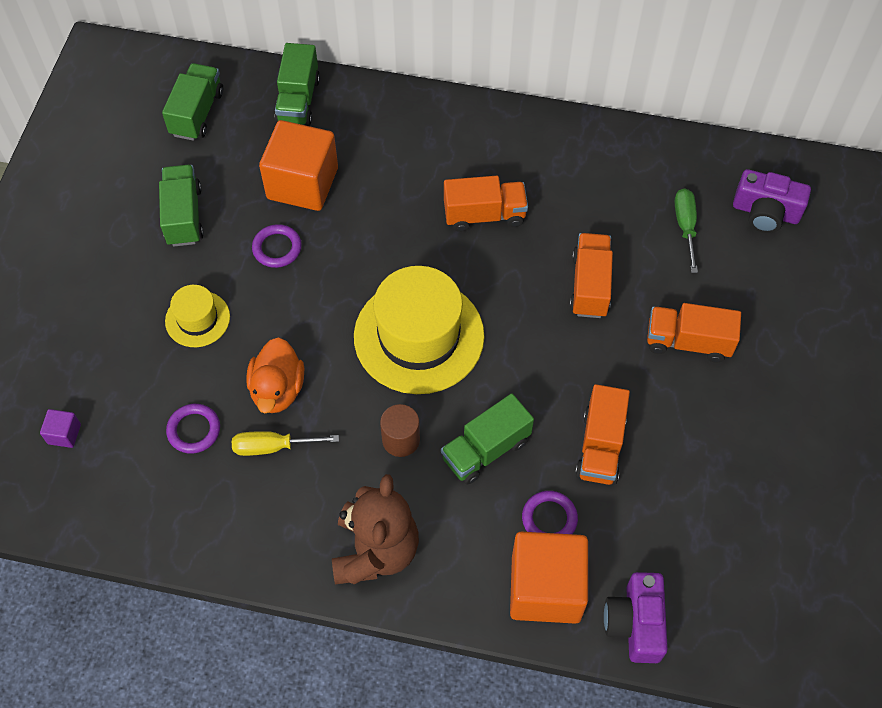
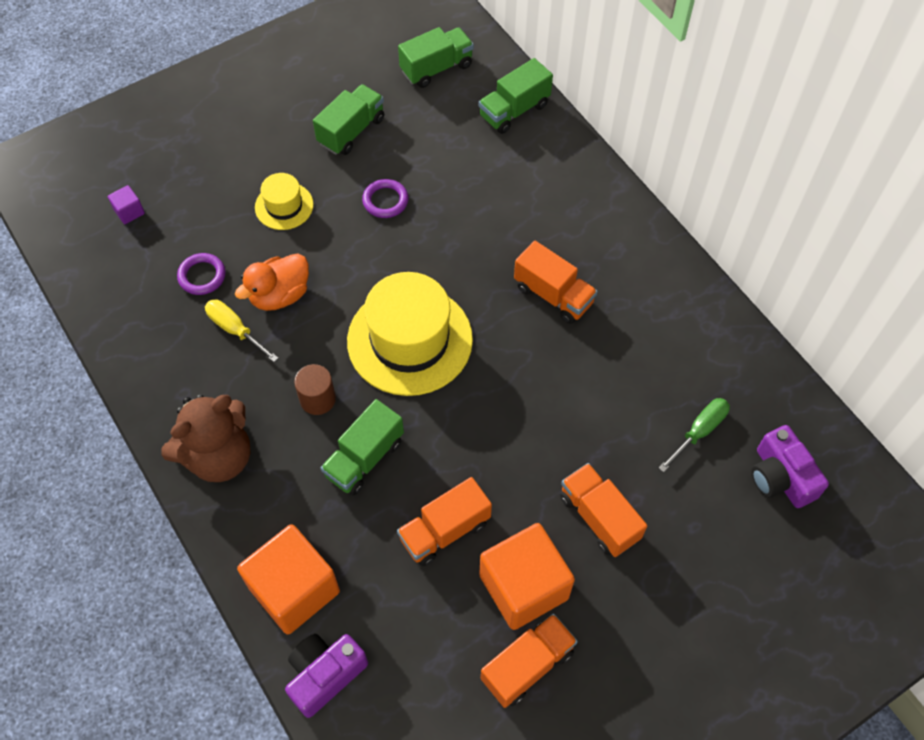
camera: 45 degrees right, 0 degrees up
(302, 183) = (452, 170): orange cube -> orange cube (523, 587)
(486, 450) = (364, 458): green truck -> green truck turned 60 degrees counterclockwise
(549, 519) = (351, 545): purple ring -> none
(590, 285) = (572, 411): orange truck -> orange truck (527, 665)

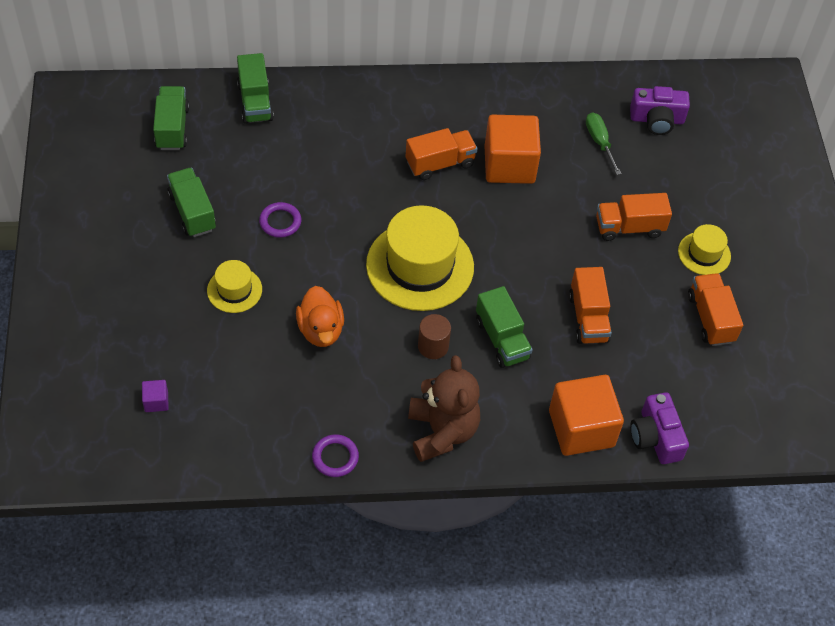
camera: 65 degrees left, 5 degrees down
(202, 276) = (263, 375): purple ring -> purple ring (335, 457)
(235, 330) = (333, 373): yellow screwdriver -> none
(523, 587) = (655, 293): orange cube -> orange cube (509, 165)
(618, 617) = (704, 254): none -> yellow hat

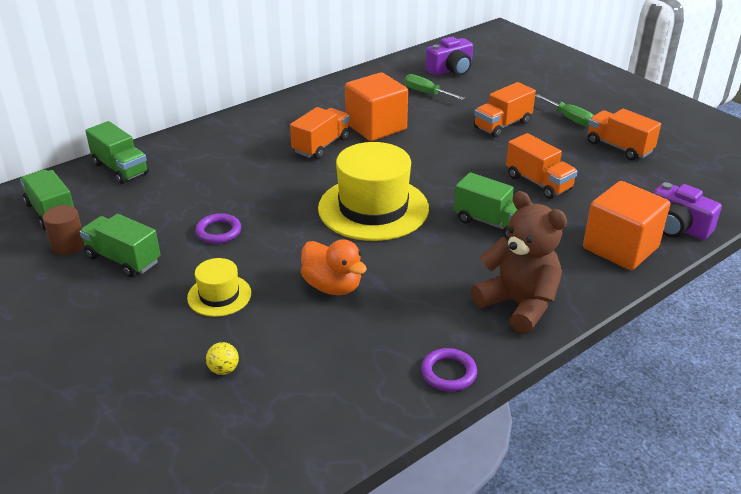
camera: 30 degrees left, 20 degrees down
(156, 401) = (217, 423): purple cube -> none
(190, 360) = (224, 370): none -> yellow ball
(433, 346) = (443, 252): brown cylinder -> brown cylinder (68, 245)
(704, 254) = (569, 118): yellow hat -> green screwdriver

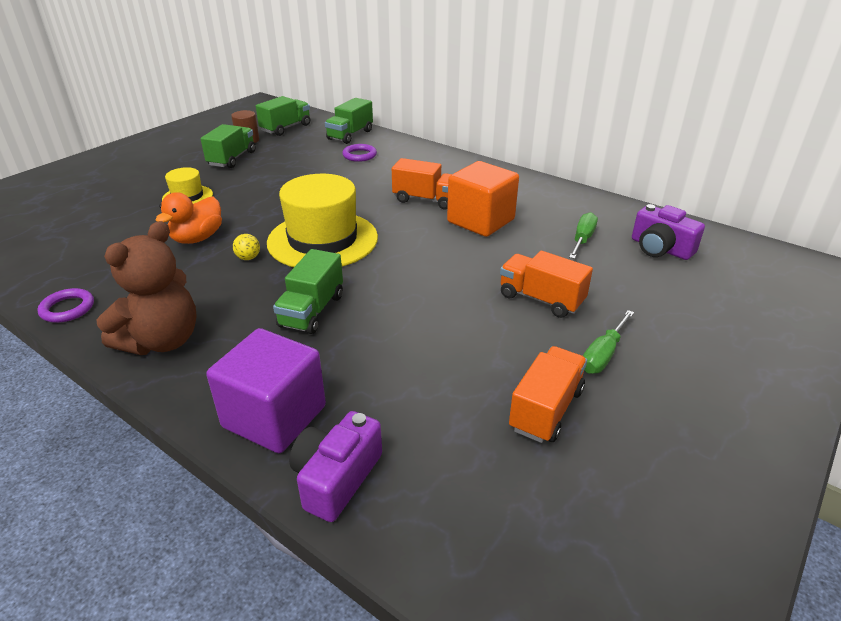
camera: 75 degrees right, 0 degrees up
(218, 231) = (272, 182): purple ring -> purple ring (359, 155)
(224, 370) = (100, 213): yellow ball -> yellow ball (248, 258)
(538, 182) = (410, 338): orange truck -> none
(620, 248) = (274, 416): orange cube -> purple cube

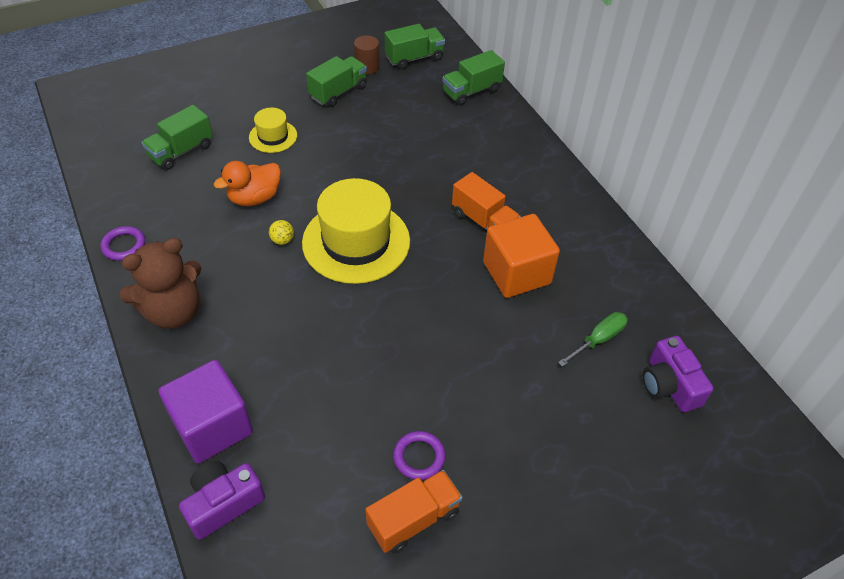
camera: 25 degrees right, 15 degrees up
(312, 311) = (298, 327): green truck -> green truck (181, 151)
(359, 155) = (461, 128): purple ring -> purple ring (419, 457)
(541, 299) = (499, 399): orange truck -> none
(603, 354) = (505, 486): green screwdriver -> none

